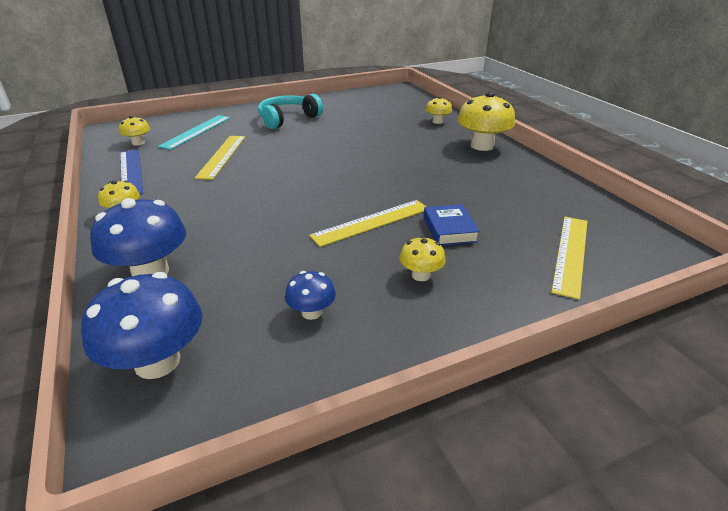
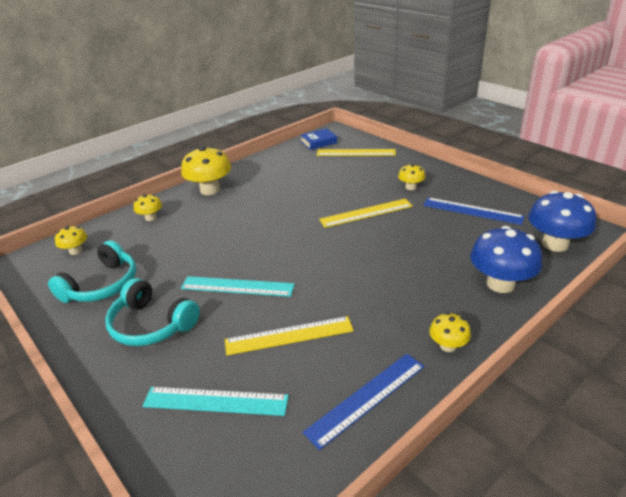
camera: 105 degrees left, 0 degrees up
(138, 143) = (277, 450): yellow mushroom -> yellow mushroom (75, 251)
(301, 145) = (237, 286): none -> turquoise ruler
(311, 312) = (472, 211): blue mushroom -> blue ruler
(348, 107) = (102, 285): none -> turquoise headphones
(372, 222) = (366, 213): yellow ruler -> yellow ruler turned 60 degrees counterclockwise
(449, 229) = (355, 186): blue book -> blue book (318, 142)

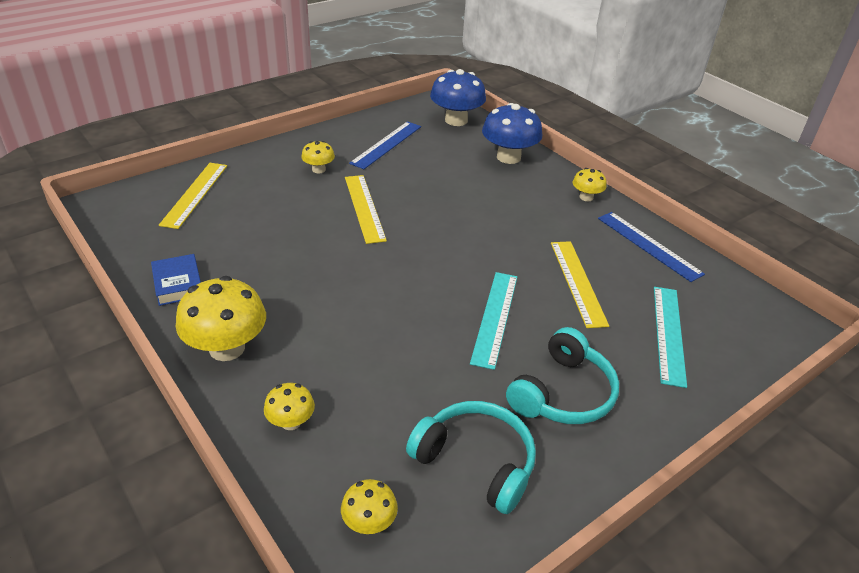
camera: 90 degrees left, 5 degrees up
(318, 142) = (130, 222): blue book -> blue book (178, 284)

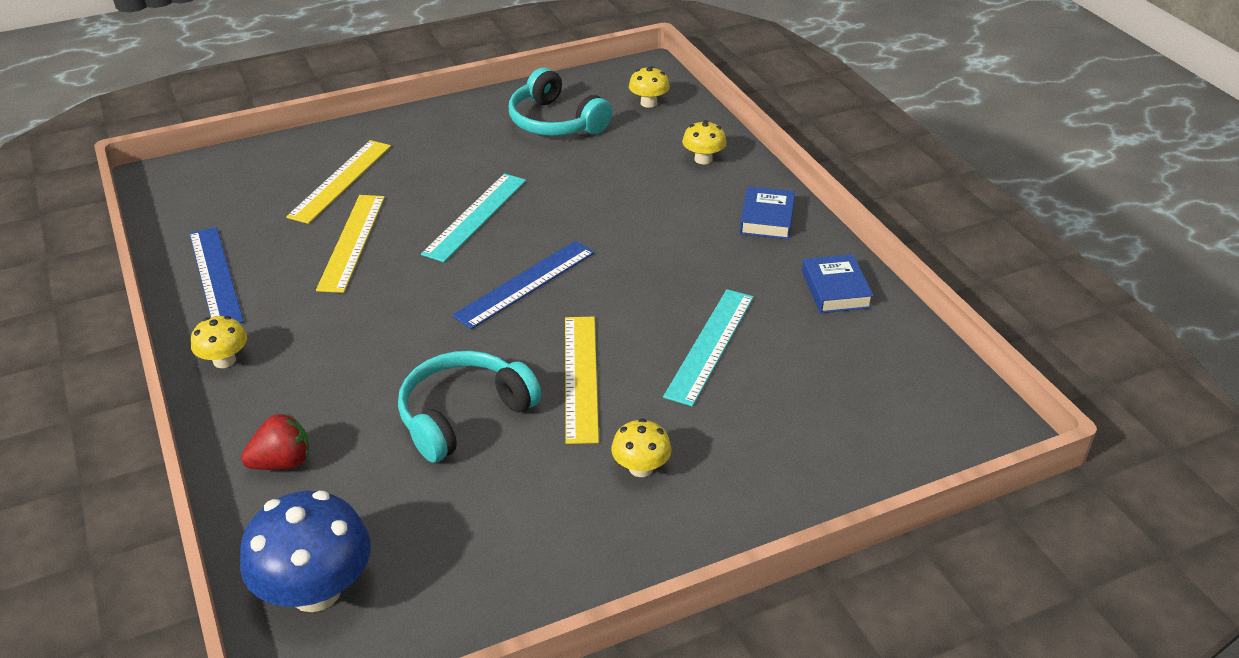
camera: 165 degrees left, 0 degrees up
(195, 194) = (849, 433): yellow ruler -> yellow ruler (341, 181)
(227, 348) = (767, 218): yellow mushroom -> blue book
(386, 144) = (497, 524): blue ruler -> blue ruler (525, 283)
(508, 157) = (282, 463): blue mushroom -> red strawberry
(563, 393) = (452, 152): turquoise headphones -> turquoise headphones (463, 415)
(669, 334) = (303, 184): turquoise ruler -> turquoise ruler (710, 345)

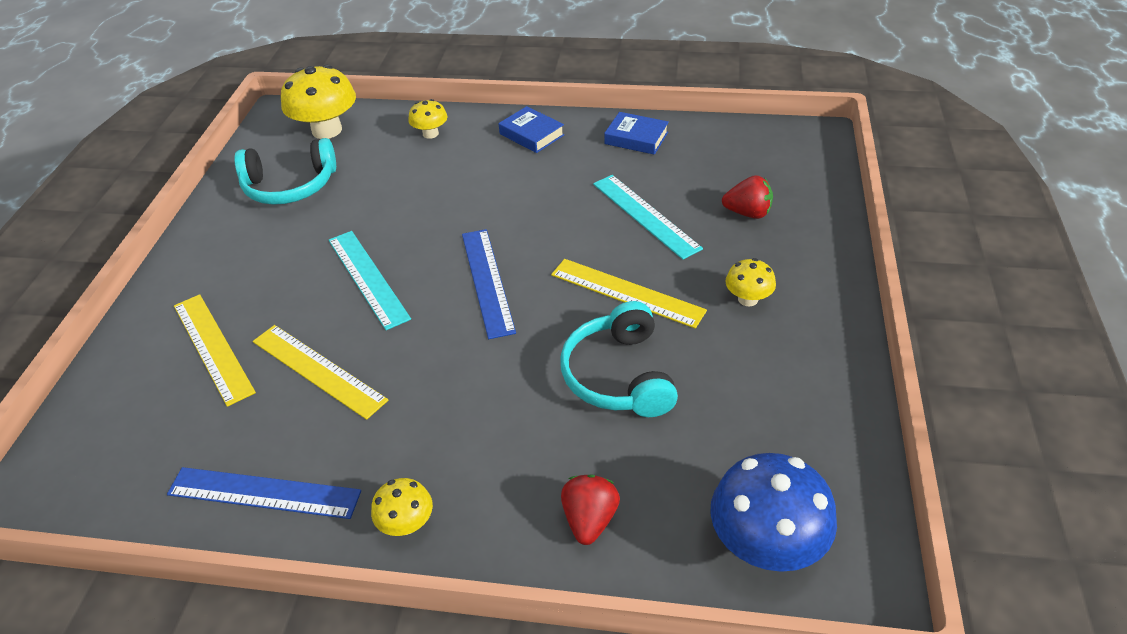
camera: 55 degrees left, 5 degrees up
(648, 103) = (327, 130): yellow mushroom -> yellow mushroom, size x1.90
(785, 420) = (748, 213): none -> red strawberry

